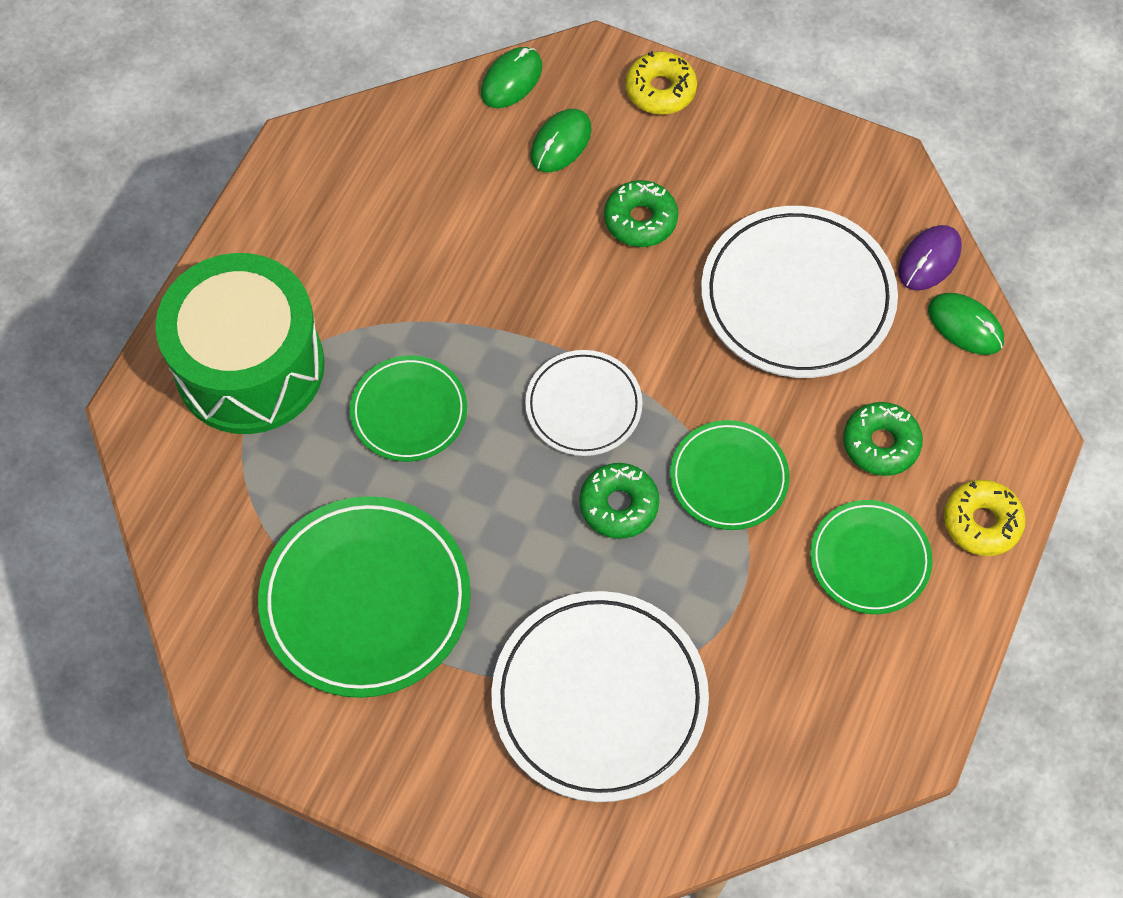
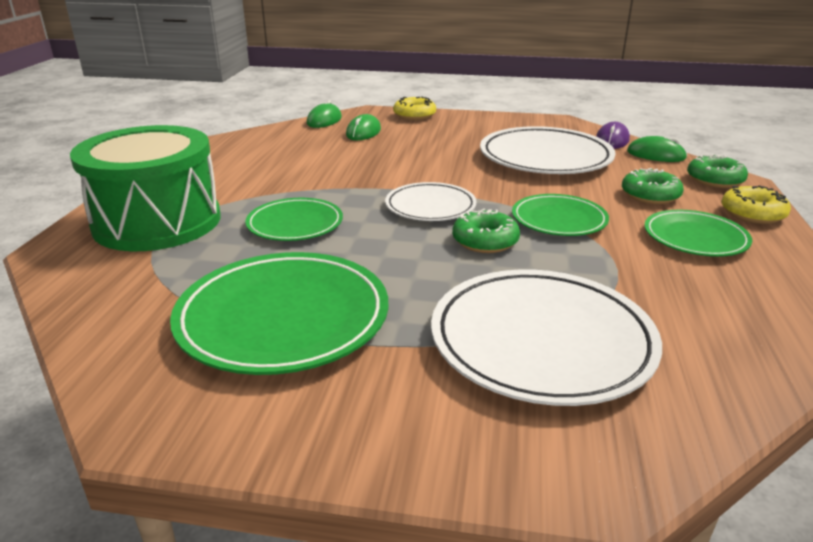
camera: 15 degrees left, 35 degrees down
(640, 220) = (427, 147): green donut -> green donut (714, 180)

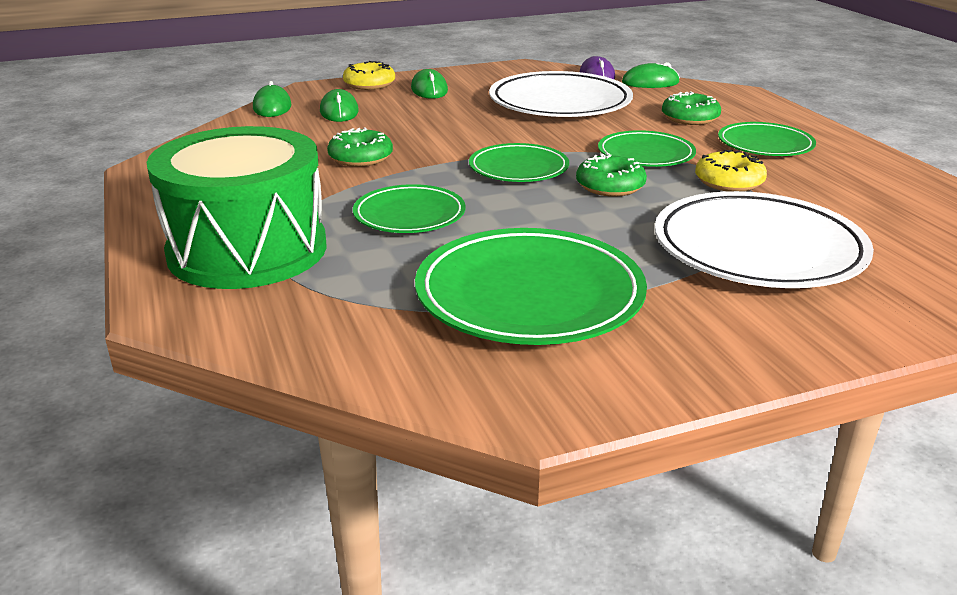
camera: 30 degrees left, 0 degrees up
(430, 206) = (518, 168): white plate -> green plate
(453, 127) = (429, 90): none -> green mouse
(714, 180) = (722, 95): green donut -> green donut (360, 158)
(752, 214) = (781, 117): yellow donut -> yellow donut (729, 182)

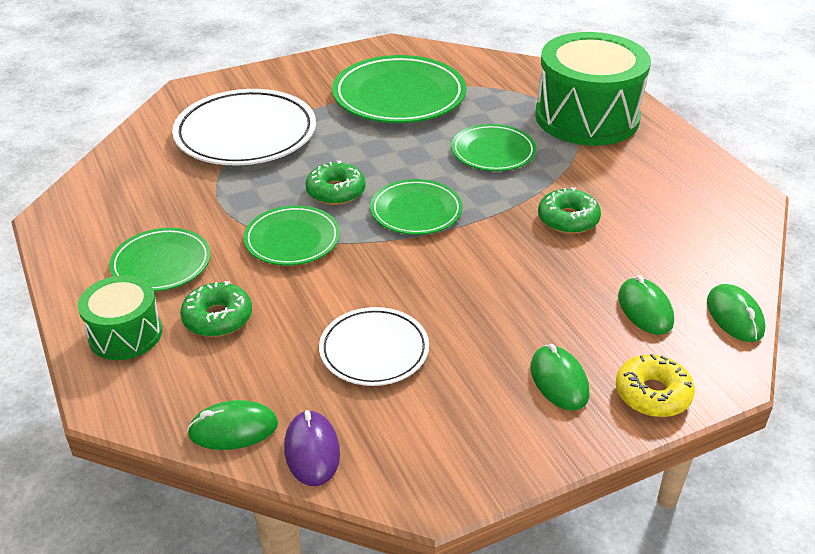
camera: 175 degrees right, 10 degrees up
(560, 103) = (374, 350): white plate -> white plate, size x0.58
(729, 182) = (230, 202): yellow donut -> none
(759, 114) = (125, 334): none -> green drum

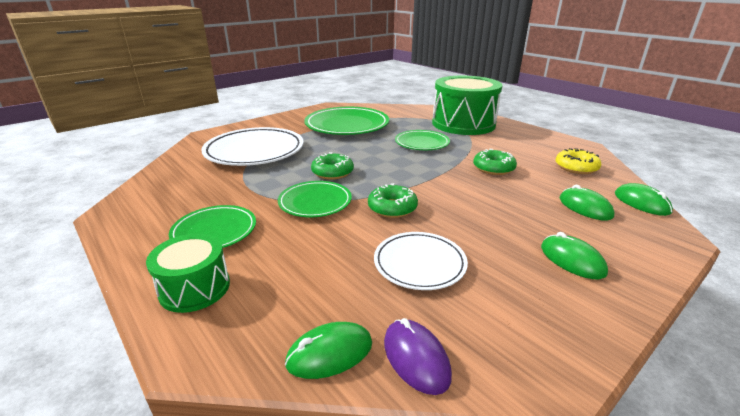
camera: 15 degrees left, 10 degrees down
(217, 318) = (277, 261): green donut -> green donut (392, 208)
(416, 211) = (394, 176): green plate -> none
(652, 394) = (642, 257): yellow donut -> yellow donut (576, 167)

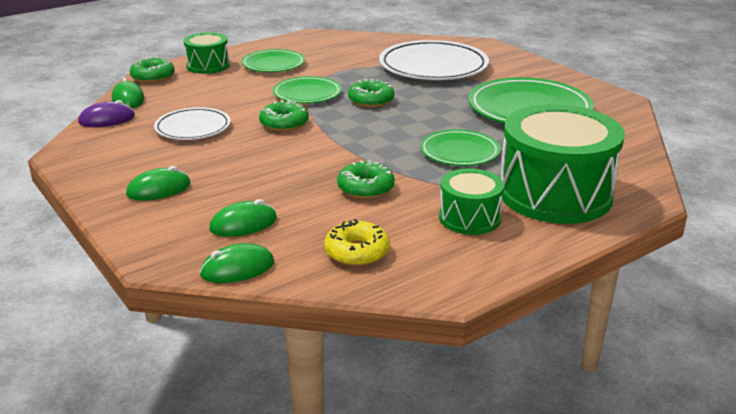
camera: 95 degrees right, 0 degrees up
(228, 345) = (153, 77): none -> green donut
(507, 141) = (469, 218): none -> green drum

